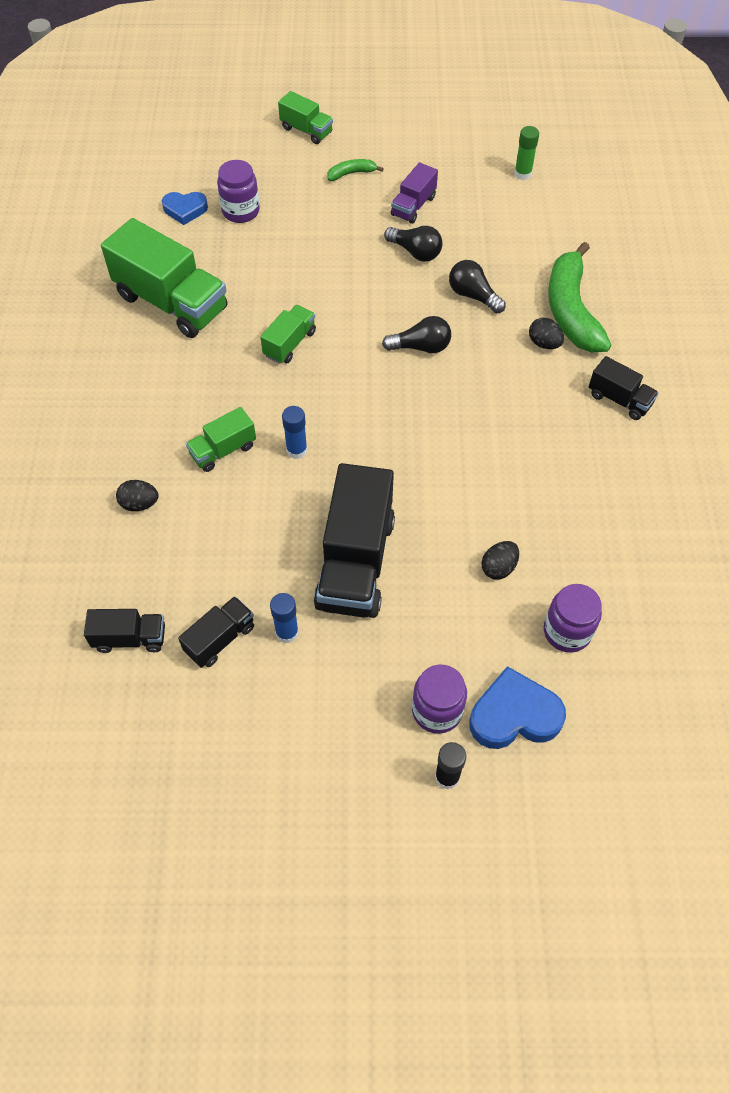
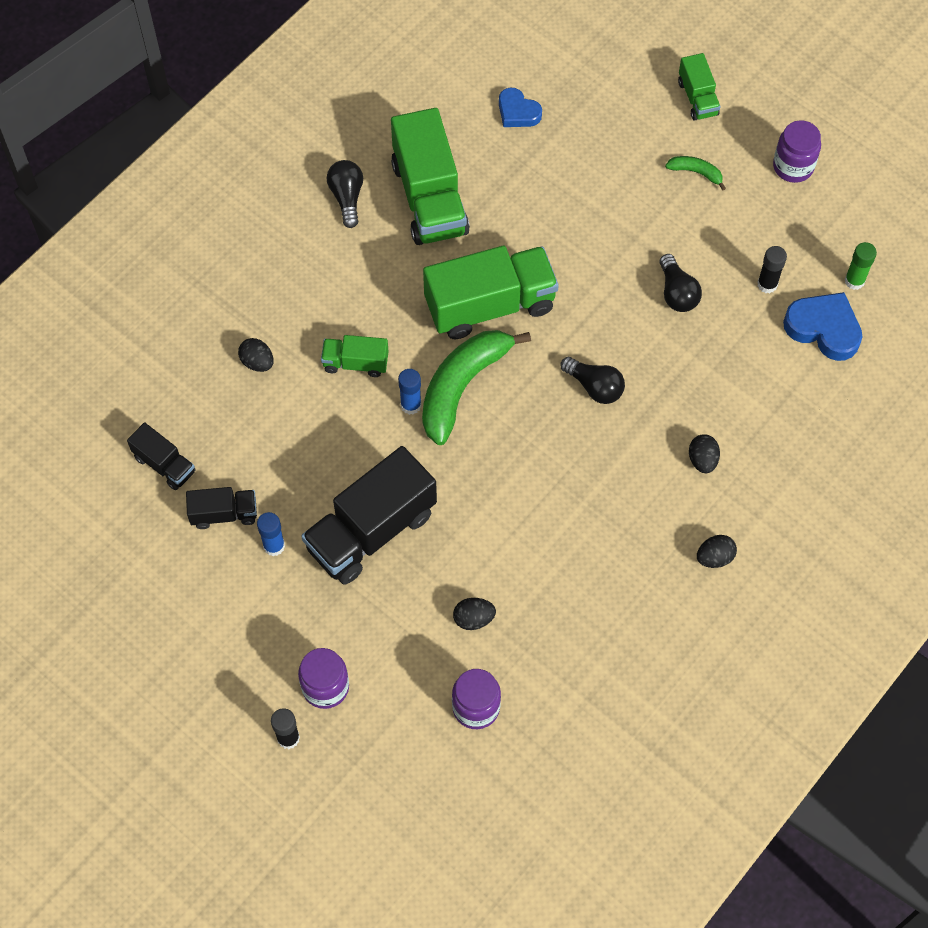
camera: 40 degrees right, 5 degrees up
(241, 211) = (563, 146): purple jar -> purple jar (793, 166)
(290, 343) = (490, 305): green truck -> green truck, size x1.97
(413, 206) = (719, 245): purple truck -> none
(470, 210) = (767, 284): none -> black glue stick
(473, 295) = (686, 371): black light bulb -> black light bulb (347, 197)
(514, 715) = (376, 735): blue heart -> blue heart (823, 329)
(571, 310) = (758, 447): green banana -> green banana (462, 386)
(619, 399) = (714, 557): black truck -> black egg

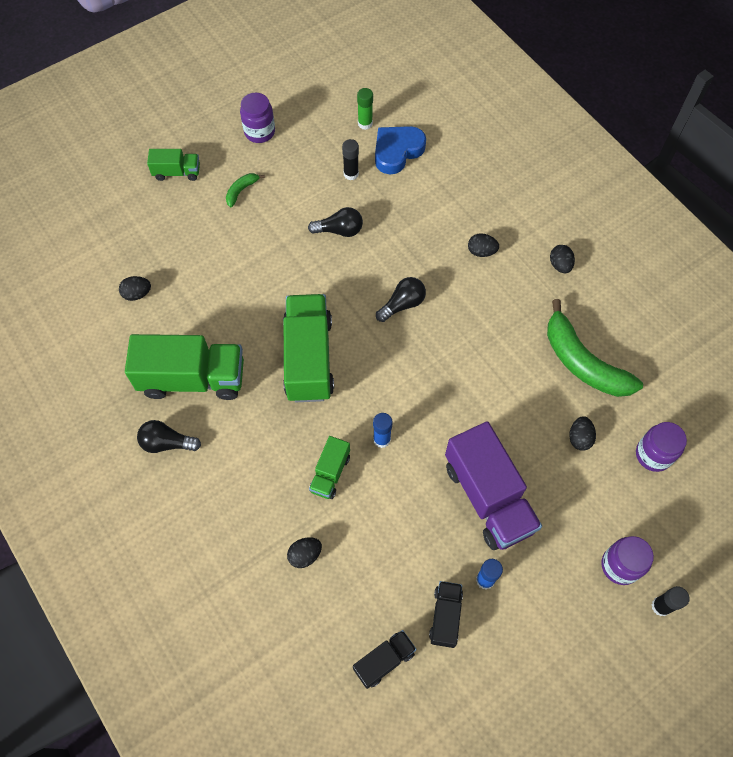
camera: 75 degrees left, 0 degrees up
(371, 531) = (488, 497): black truck -> purple truck
(462, 386) = (375, 397): green banana -> green banana (582, 362)
(517, 112) = (137, 294): blue heart -> black egg

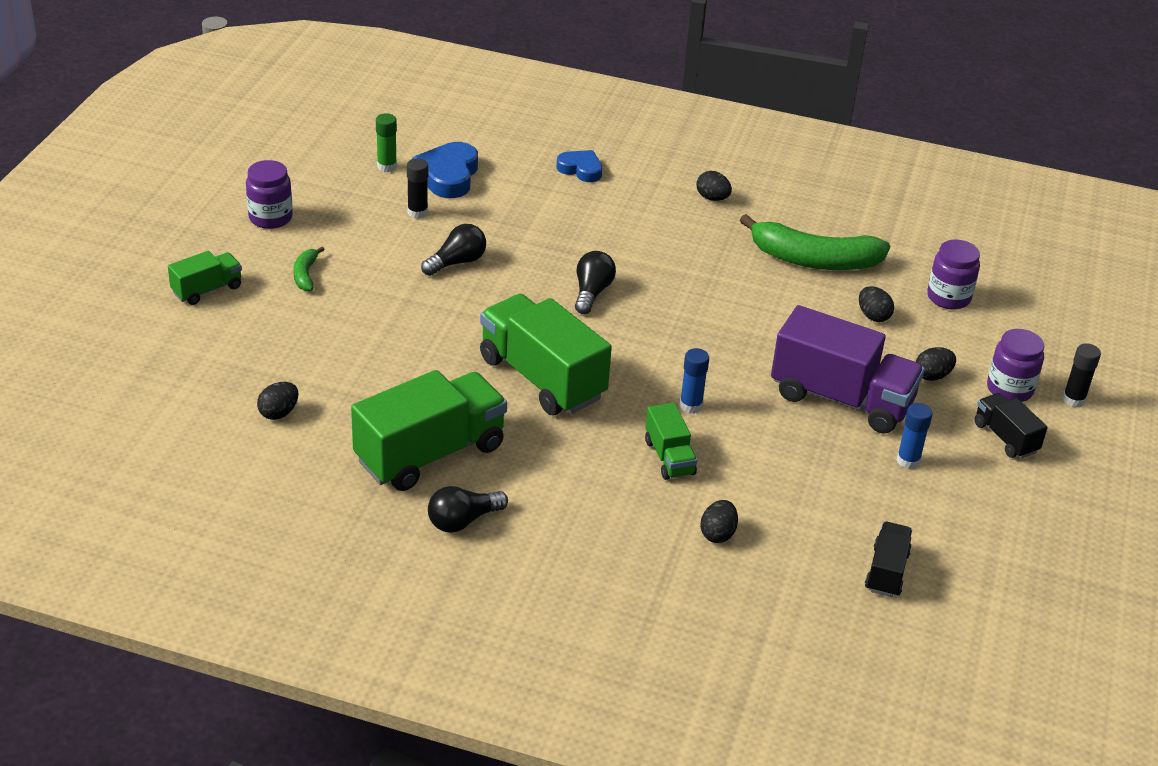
camera: 40 degrees left, 25 degrees down
(445, 616) = (904, 507): black truck -> black truck (1005, 438)
(481, 252) = (625, 219): black egg -> black egg (932, 376)
(490, 191) = (580, 169): none -> blue heart

